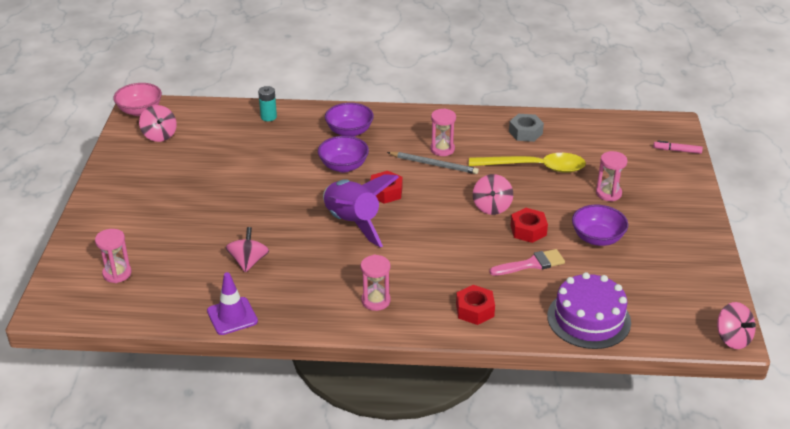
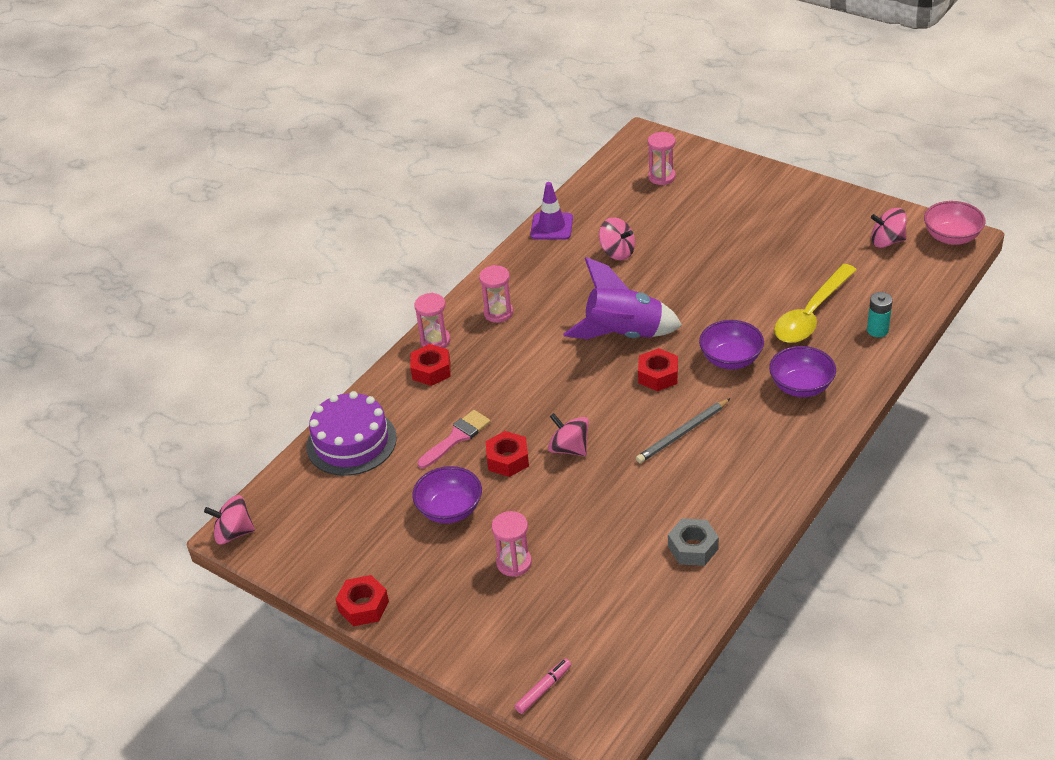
camera: 125 degrees right, 5 degrees up
(442, 149) = (709, 453): pink hourglass -> pink hourglass (435, 341)
(531, 264) = (456, 437): pink brush -> pink brush turned 150 degrees counterclockwise
(535, 167) = (613, 520): yellow spoon -> yellow spoon (811, 314)
(710, 241) = (363, 606): none -> red nut

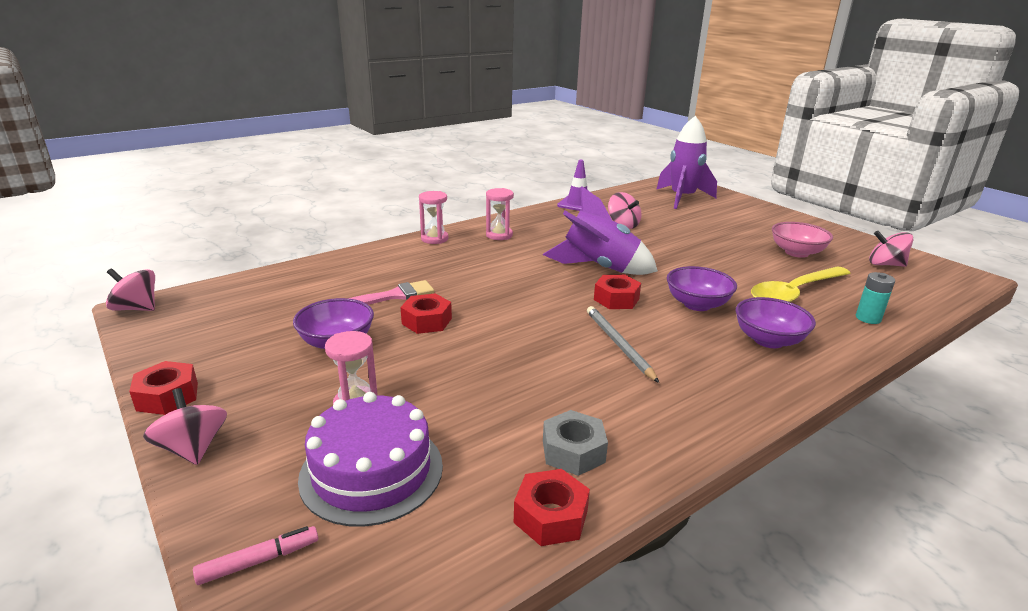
camera: 15 degrees right, 15 degrees down
(351, 442) = (304, 277): purple cake -> purple cake (371, 471)
(431, 370) = (415, 253): red nut -> red nut (551, 516)
(569, 448) = (492, 328): pink spinning top -> pink spinning top (193, 448)
(662, 177) = (682, 198): pink hourglass -> purple rocket
(683, 433) = (619, 345): grey pencil -> grey pencil turned 90 degrees clockwise
(951, 237) = (957, 274): pink bowl -> pink bowl (796, 253)

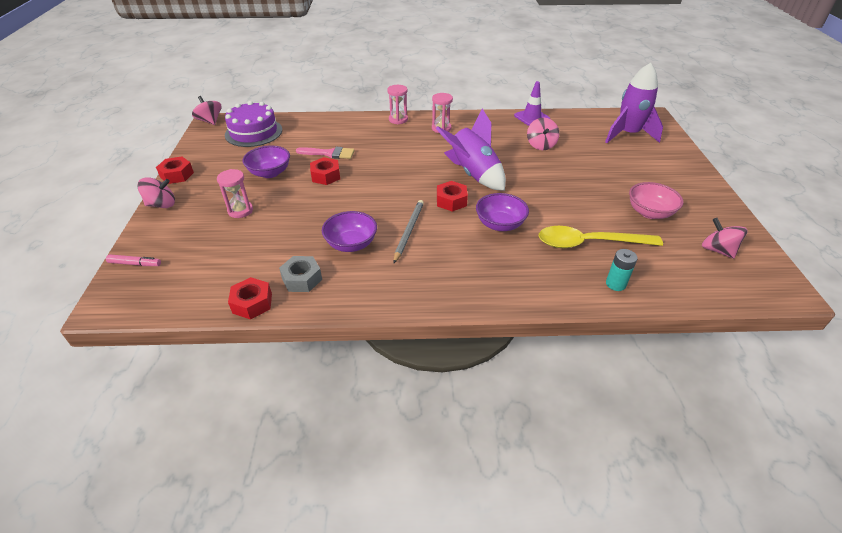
camera: 35 degrees right, 15 degrees up
(193, 448) = (161, 204): pink spinning top -> pink spinning top turned 75 degrees clockwise
(371, 471) = (210, 246): purple cake -> purple cake (253, 132)
(768, 340) = (509, 268): purple bowl -> purple bowl (351, 244)

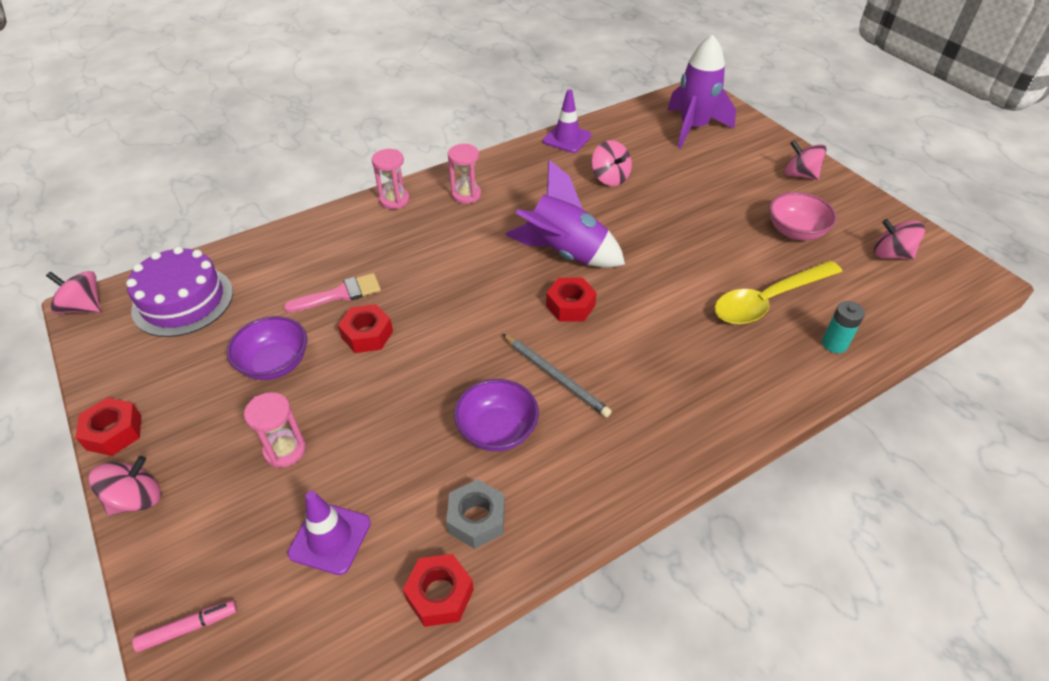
camera: 30 degrees left, 5 degrees up
(225, 256) = (330, 538): none -> purple traffic cone
(408, 231) = (555, 376): grey pencil -> grey pencil turned 150 degrees clockwise
(500, 224) = (655, 316): purple bowl -> none
(686, 182) = (800, 175): none -> pink spinning top

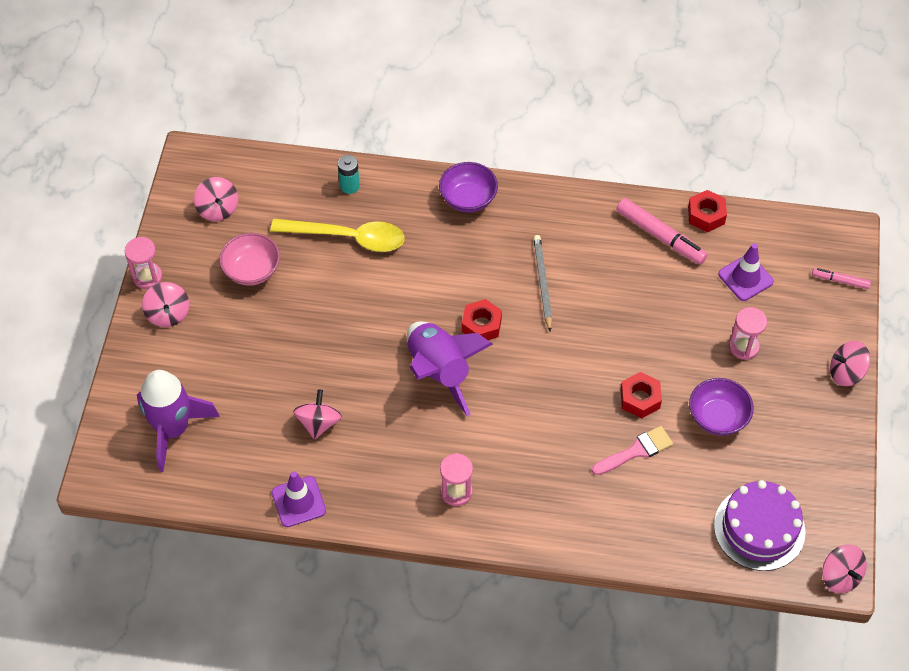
camera: 140 degrees left, 10 degrees up
(114, 432) = (847, 432): red nut -> none
(340, 294) = (636, 451): pink brush -> pink brush turned 135 degrees clockwise
(394, 200) = (522, 530): pink hourglass -> pink hourglass (147, 277)
(476, 519) = (660, 236): grey nut -> pink marker
(497, 431) = (608, 274): purple bowl -> purple bowl (468, 199)

